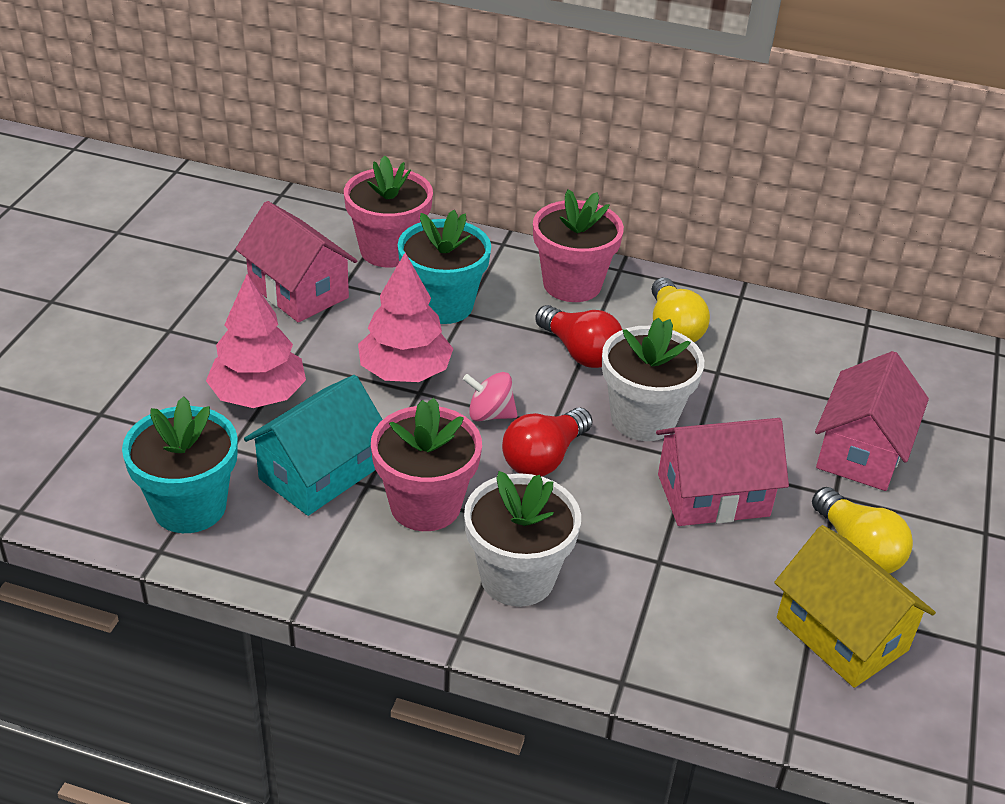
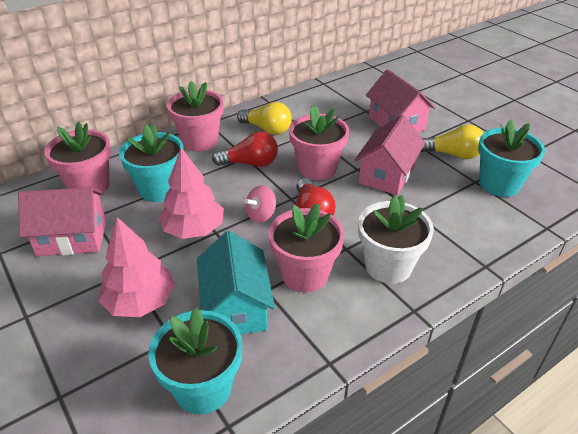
camera: 50 degrees left, 0 degrees up
(643, 418) = (317, 168): white flower pot -> pink flower pot
(841, 634) = (499, 184): yellow house -> turquoise flower pot

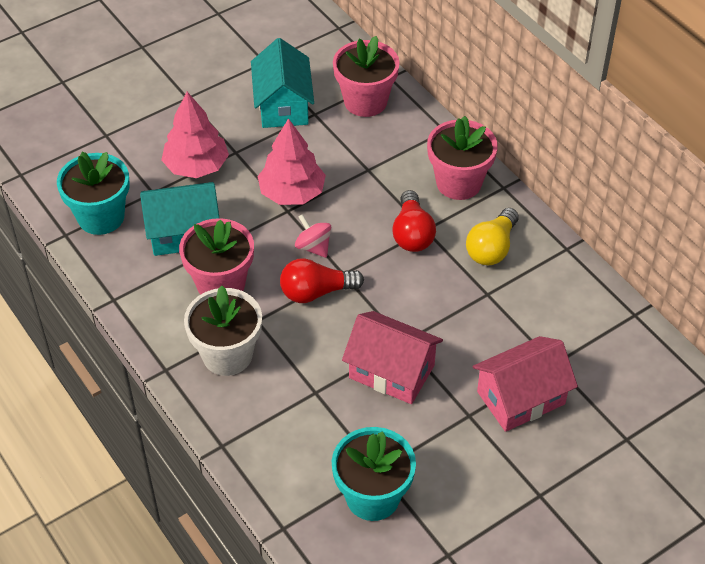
camera: 90 degrees right, 10 degrees up
(72, 238) = (283, 105): pink house -> turquoise house
(159, 189) = (360, 158): turquoise flower pot -> none
(317, 168) = (403, 299): pink flower pot -> none
(452, 154) = (442, 455): yellow light bulb -> none

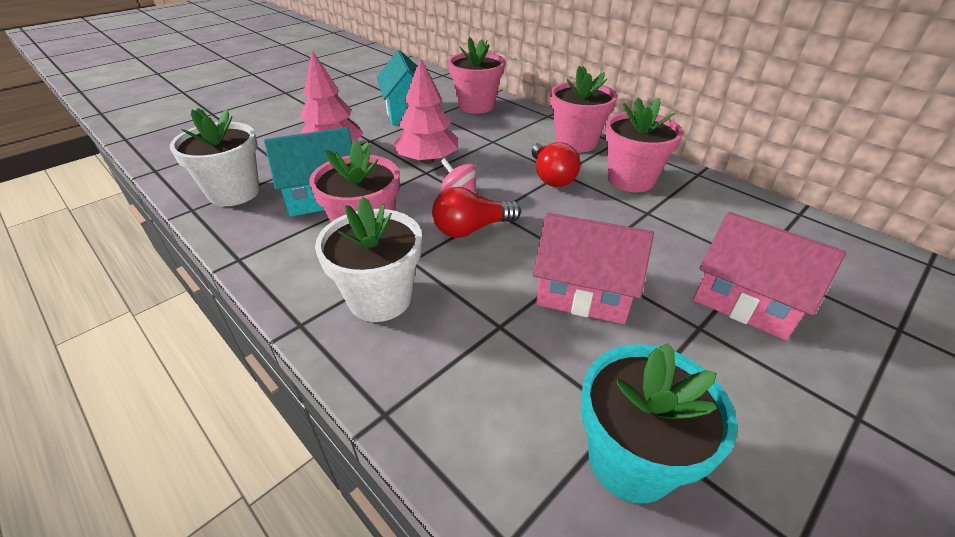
camera: 10 degrees left, 10 degrees down
(101, 217) = (234, 192): turquoise flower pot -> white flower pot
(492, 248) = (630, 180): yellow light bulb -> pink flower pot
(521, 398) = (746, 300): pink house -> pink house turned 75 degrees clockwise

